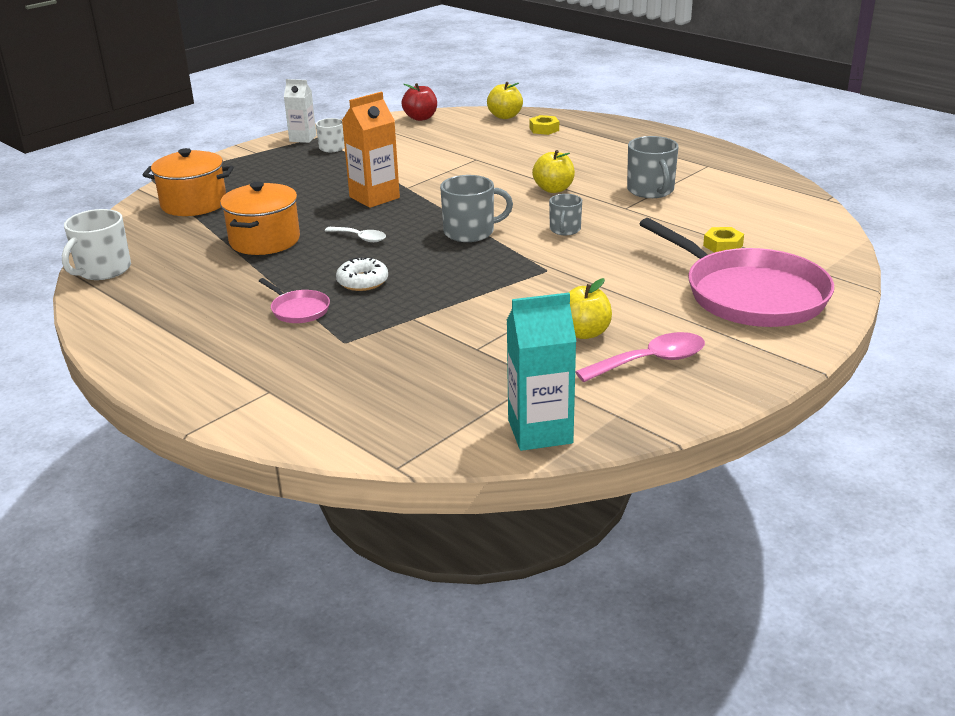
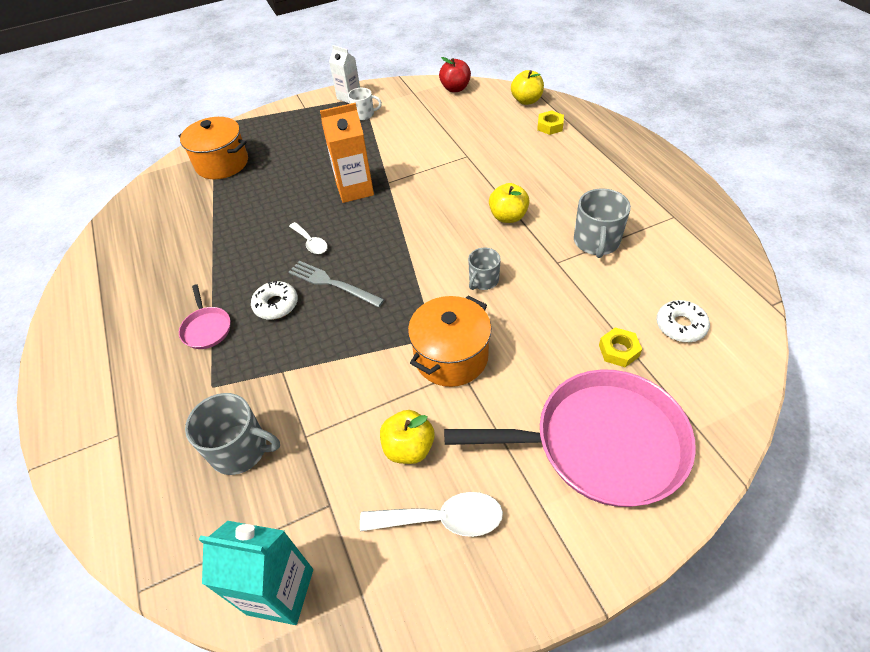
camera: 25 degrees right, 20 degrees up
(103, 270) = (112, 231): white mug -> none
(264, 240) = (240, 225): orange pot -> orange pot (451, 357)
(411, 258) = (332, 283): none -> grey fork
(470, 232) = (401, 260): grey mug -> grey mug (240, 449)
(651, 361) = (442, 519): pink spoon -> white spoon
(750, 295) = (601, 443): pink pan -> pink pan turned 75 degrees counterclockwise
(763, 223) = (680, 326): none -> white donut

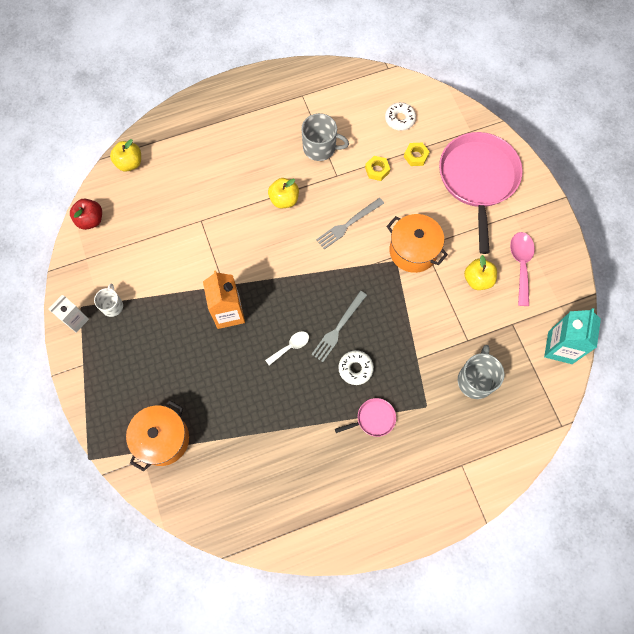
camera: 90 degrees left, 20 degrees up
(442, 519) = (521, 264): white spoon -> pink spoon
(483, 280) = (348, 224): grey mug -> grey fork
(550, 126) = (174, 151): yellow nut -> yellow nut (377, 170)

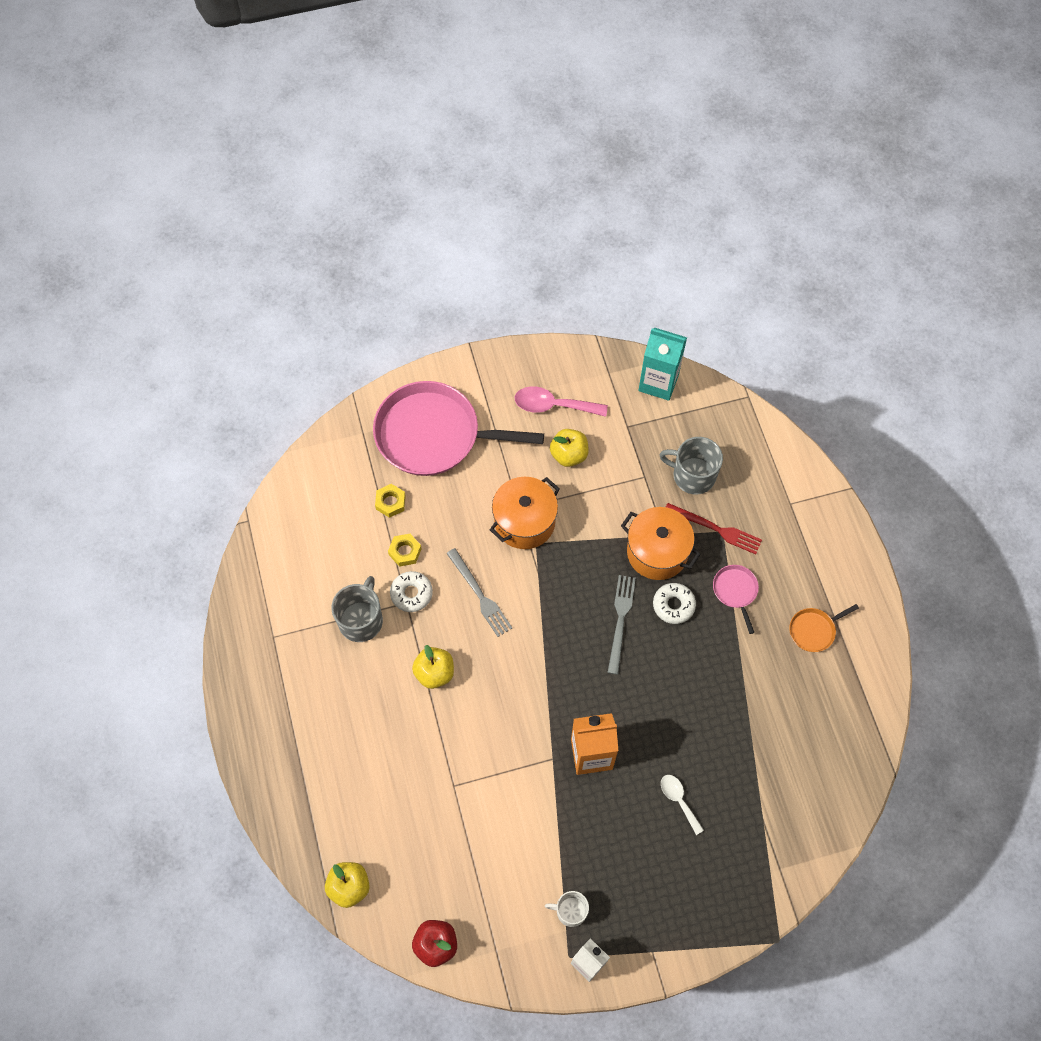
camera: 85 degrees left, 5 degrees down
(163, 439) = (755, 844): orange pot -> orange pot (657, 552)
(290, 347) = (641, 679): white spoon -> white spoon (678, 800)
(338, 328) = (620, 620): grey fork -> grey fork turned 120 degrees counterclockwise
(345, 486) = (814, 630): none -> orange pan
(399, 119) = (332, 515): white donut -> white donut (411, 593)
(428, 401) = (716, 529): none -> red fork

